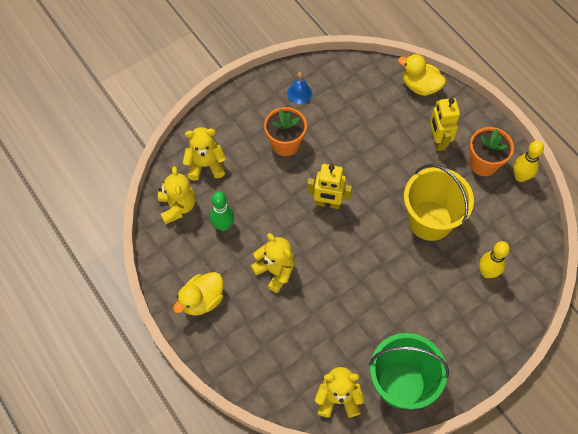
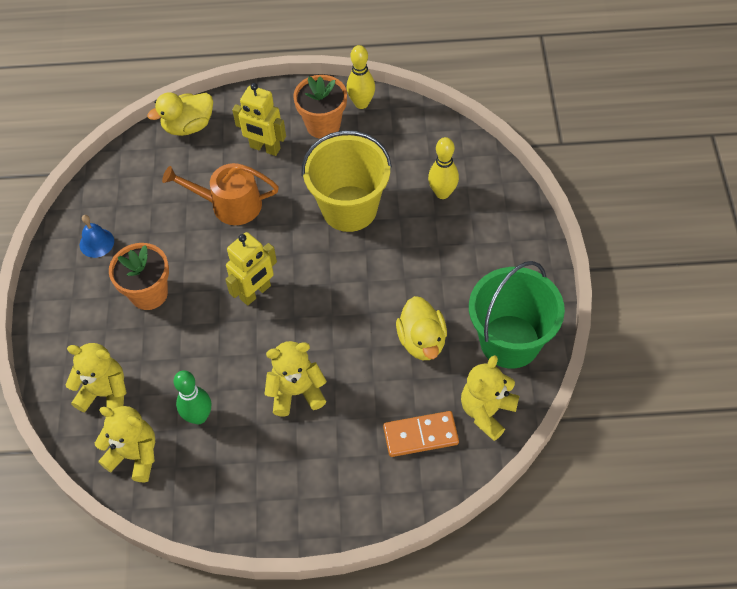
camera: 55 degrees left, 5 degrees down
(202, 300) = (276, 492): yellow duck -> yellow duck (422, 341)
(205, 165) = (105, 393): yellow teddy bear -> yellow teddy bear turned 75 degrees clockwise
(294, 365) = (420, 435): none -> orange domino
(380, 148) = (230, 205): none -> orange watering can

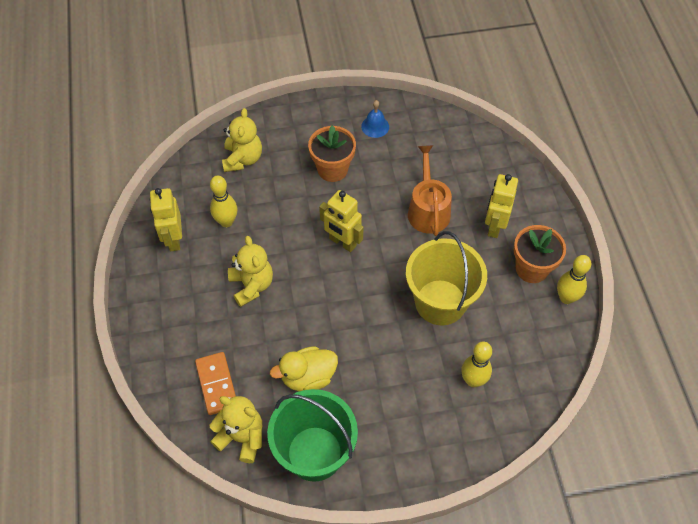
camera: 80 degrees right, 0 degrees up
(135, 455) = (193, 187): yellow teddy bear -> none
(188, 126) = (505, 165): yellow duck -> none
(199, 416) = (226, 222): green bowling pin -> yellow bowling pin
(212, 481) = (173, 239): none -> yellow robot

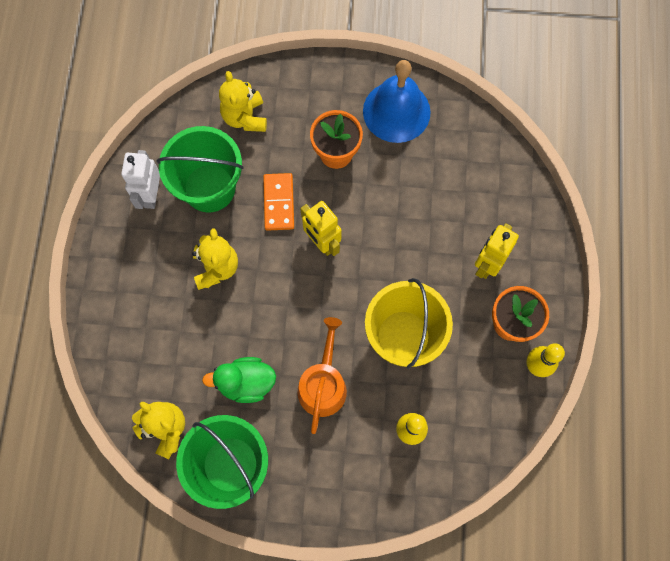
camera: 15 degrees right, 15 degrees up
(173, 239) = (151, 195): yellow robot -> white robot
(217, 384) = (155, 366): orange domino -> orange domino (279, 203)
(226, 222) = (209, 188): yellow bowling pin -> green bucket
(243, 159) = (245, 117): yellow teddy bear -> yellow teddy bear turned 150 degrees clockwise
(308, 377) = (246, 383): yellow duck -> green duck
(375, 126) = (396, 111): blue bell -> blue bell, size x2.17
(428, 210) = (423, 226): orange watering can -> orange watering can (323, 384)

